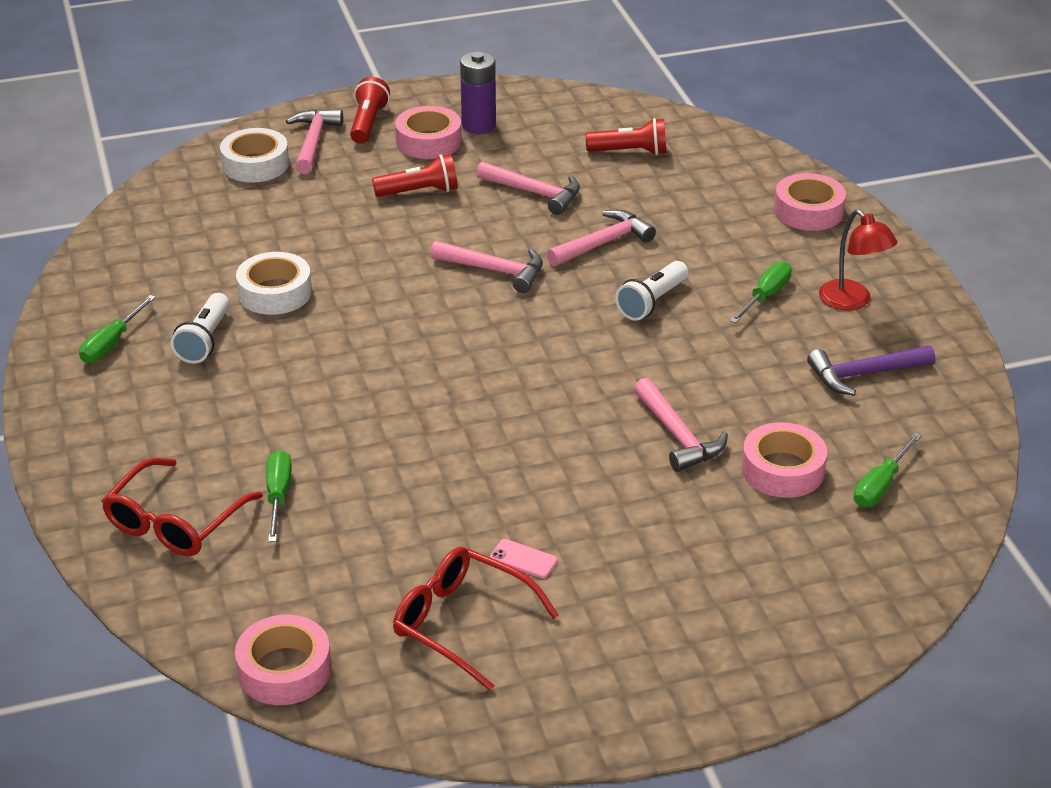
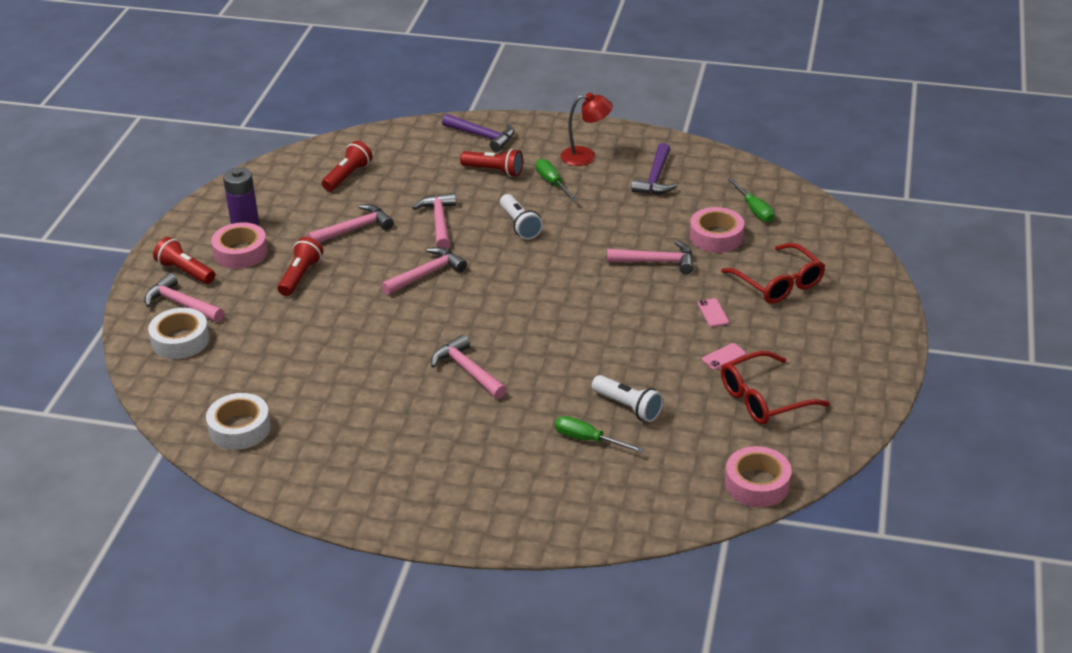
camera: 60 degrees left, 0 degrees up
(112, 343) = (345, 474): green screwdriver -> none
(174, 522) = (579, 495): red glasses -> red glasses (779, 283)
(205, 340) = (384, 426): white flashlight -> white flashlight (628, 407)
(275, 292) = (358, 377): white tape -> white tape (239, 428)
(341, 362) = (467, 370): none -> pink hammer
(610, 520) = (713, 313): none -> pink phone
(745, 244) = (494, 171): none -> red flashlight
(808, 211) = (482, 136): pink tape -> purple hammer

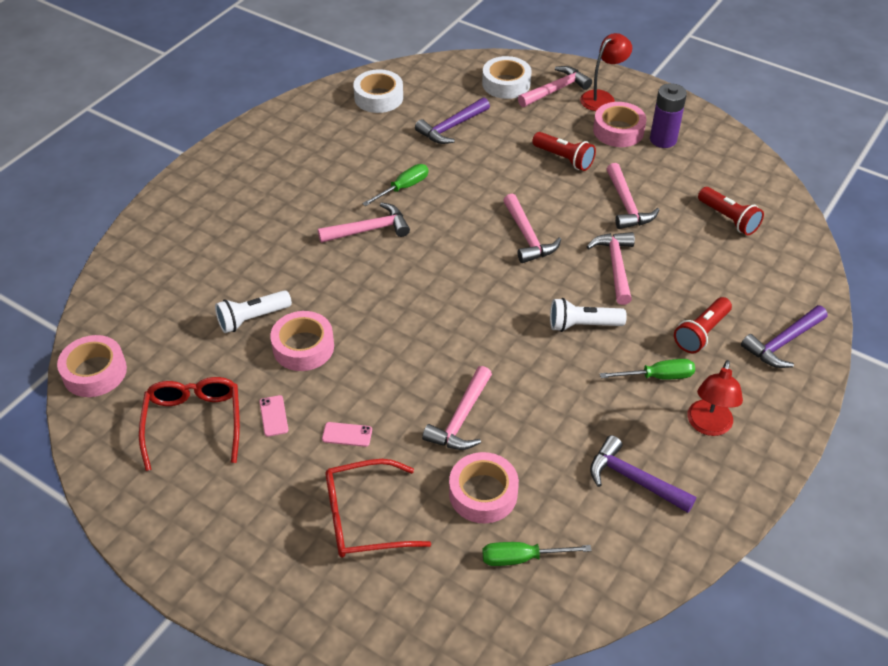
camera: 110 degrees right, 10 degrees up
(185, 272) = (602, 97): red flashlight -> red lamp
(277, 359) = (451, 127): none -> purple hammer
(439, 221) = (615, 266): pink hammer -> pink hammer turned 105 degrees counterclockwise
(588, 440) = (230, 279): green screwdriver -> green screwdriver (403, 188)
(640, 365) = (303, 347): none -> pink tape

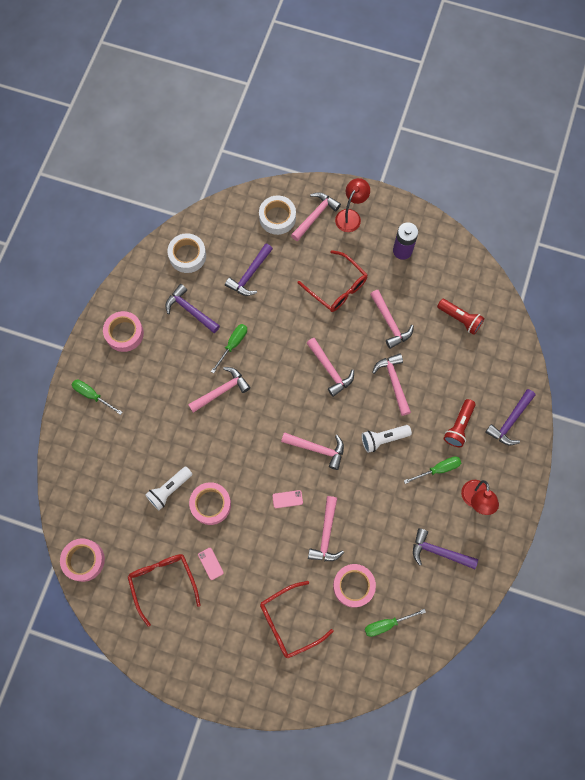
camera: 15 degrees left, 25 degrees up
(196, 202) = (92, 395): none -> green screwdriver
(347, 434) = (260, 565): pink phone -> pink phone (287, 499)
(361, 146) = (190, 310): none -> purple hammer
(481, 317) = (317, 449): none -> pink hammer
(564, 159) = (337, 287): red flashlight -> red glasses
(618, 131) = (369, 249): pink tape -> pink tape (124, 333)

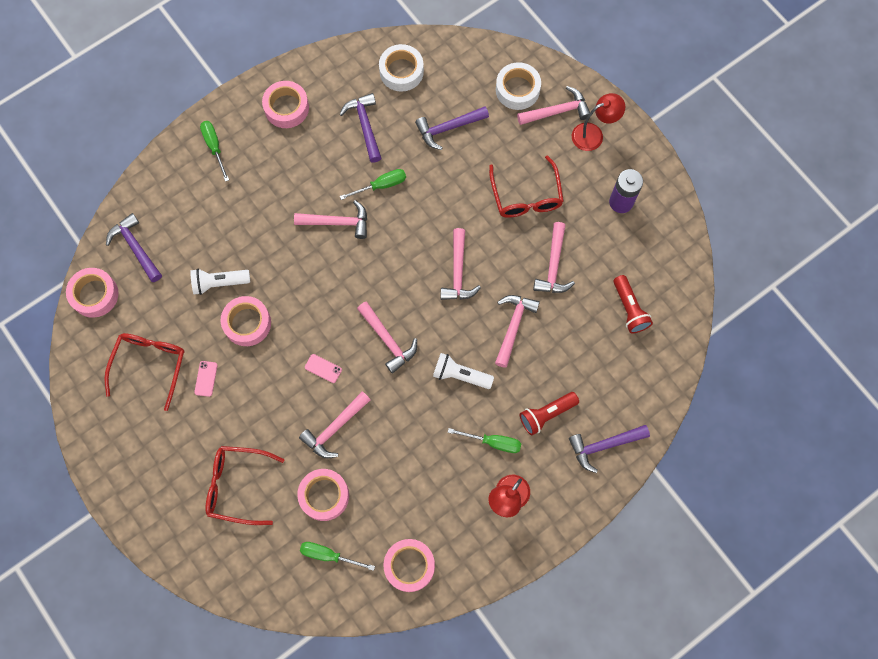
camera: 35 degrees right, 0 degrees up
(438, 552) = (432, 522): purple hammer -> purple hammer (135, 247)
(445, 592) = (409, 566): none -> pink tape

